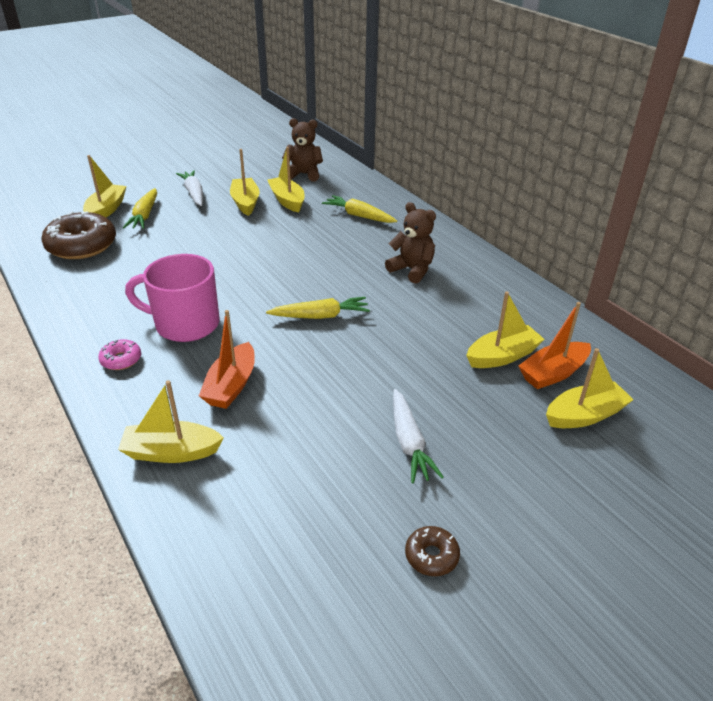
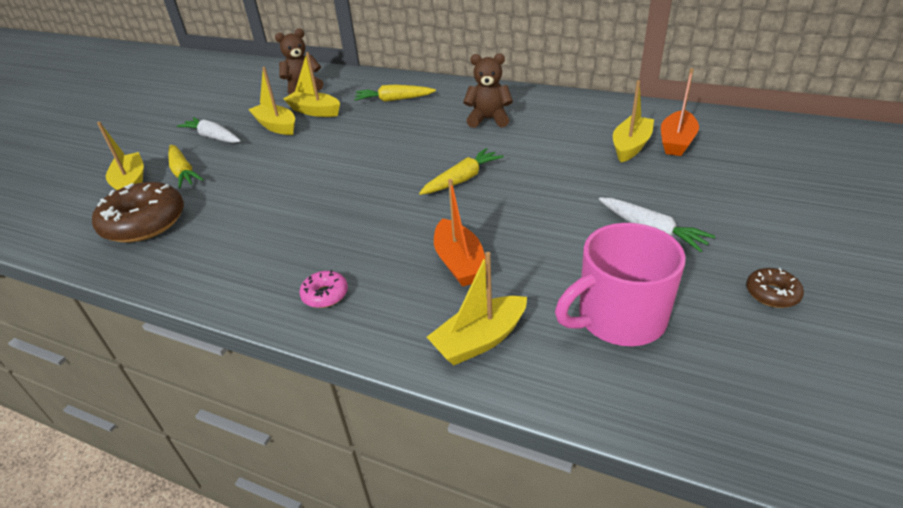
camera: 30 degrees left, 0 degrees up
(185, 324) = (350, 238): pink mug -> pink mug (619, 318)
(584, 415) = (730, 157): yellow boat -> none

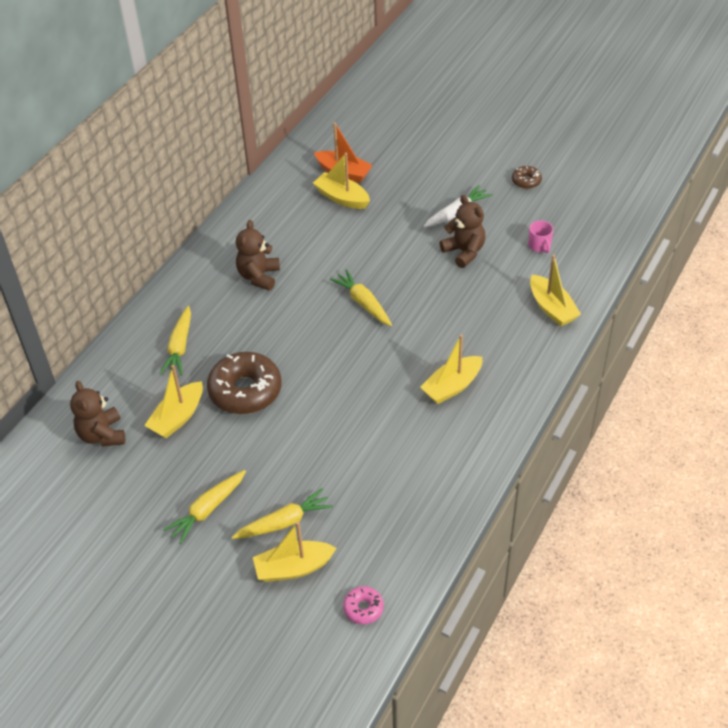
camera: 85 degrees left, 10 degrees up
(144, 223) = (376, 533): brown donut -> brown donut (245, 390)
(213, 137) = (207, 510): white carrot -> yellow carrot
(276, 126) = (203, 450): yellow boat -> yellow boat (452, 386)
(325, 295) = (500, 387): pink donut -> pink donut (363, 608)
(459, 263) = (475, 312): orange boat -> none
(574, 243) = (464, 252): none -> brown teddy bear
(619, 318) = (539, 245): pink mug -> pink mug, size x0.44

